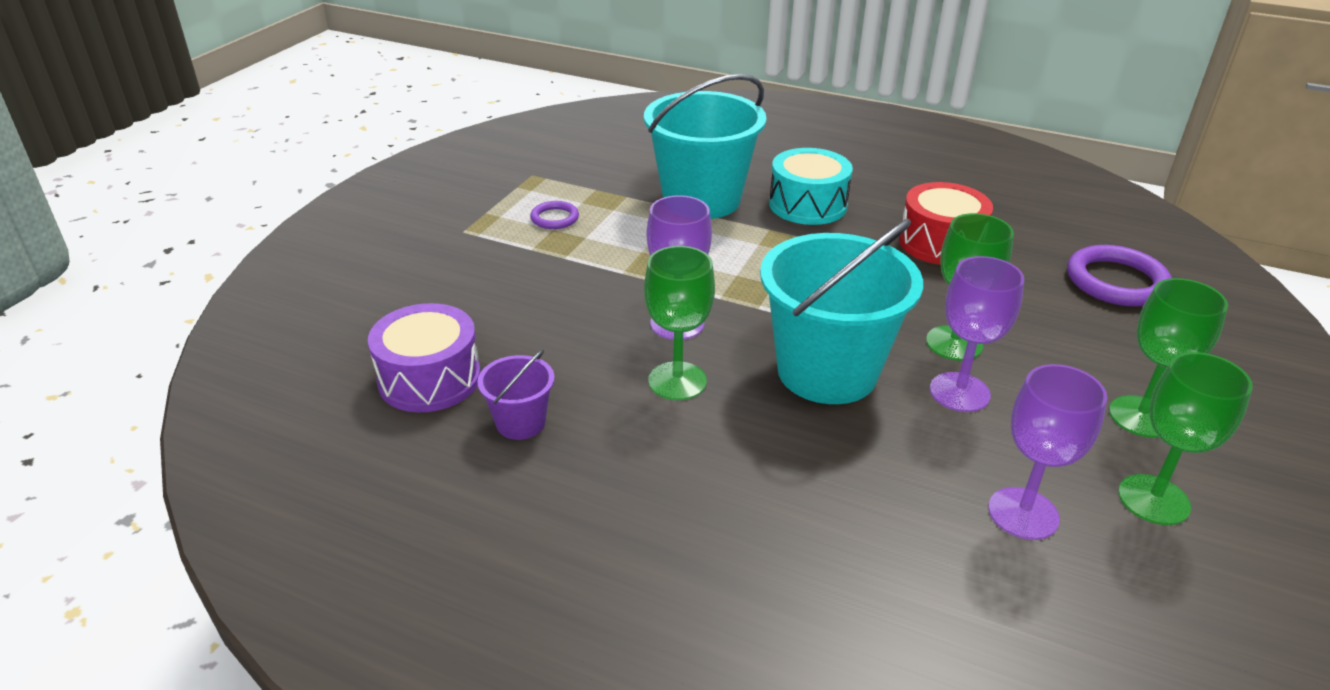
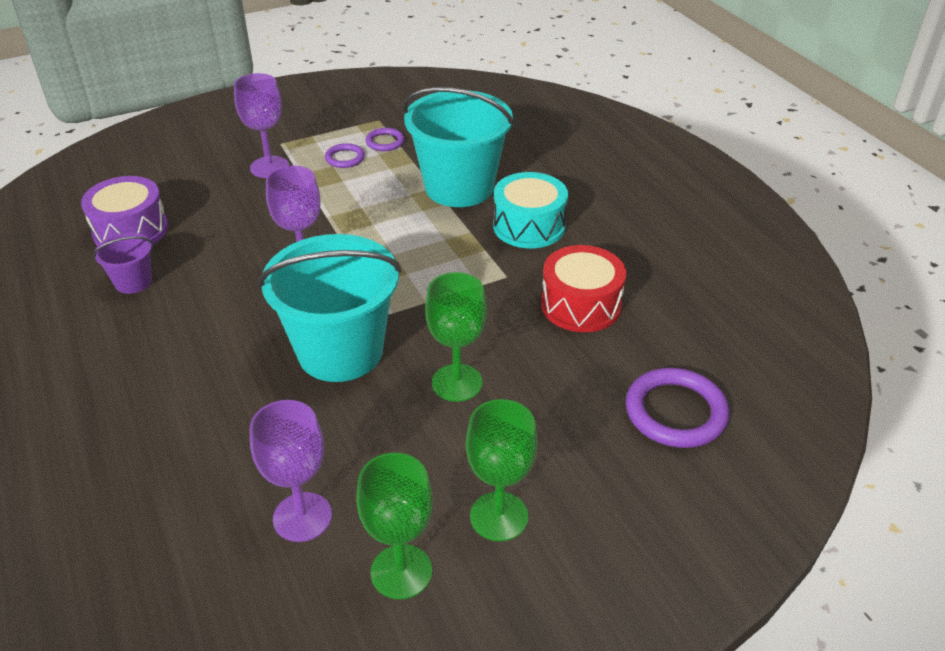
camera: 40 degrees right, 5 degrees up
(571, 190) = (385, 142): none -> purple ring
(677, 381) = (246, 305): green goblet -> none
(959, 392) = (400, 417): purple goblet -> purple goblet (269, 167)

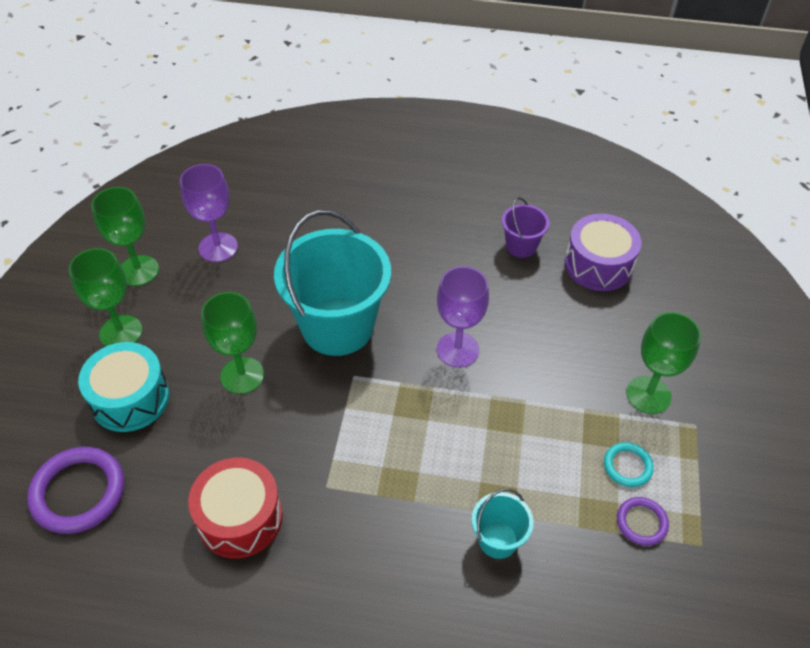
camera: 125 degrees right, 10 degrees up
(269, 167) = (648, 395): purple goblet -> green goblet
(345, 158) = (627, 466): purple ring -> turquoise ring
(459, 187) = (498, 539): turquoise bucket -> turquoise bucket, size x0.46
(529, 226) = (382, 559): turquoise drum -> turquoise drum (130, 398)

